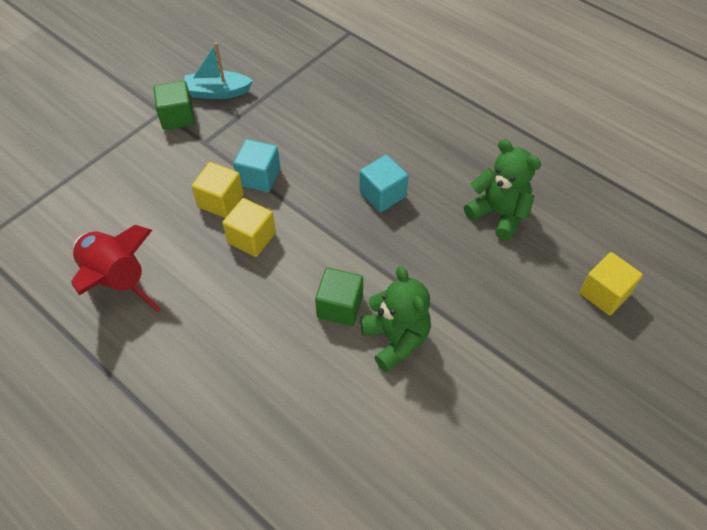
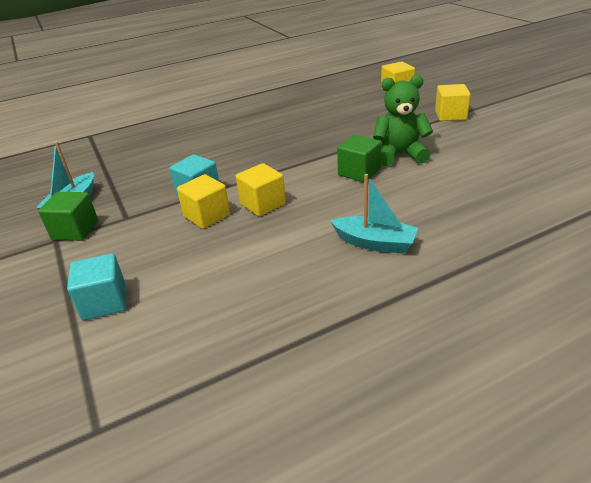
camera: 65 degrees left, 20 degrees down
(117, 280) = (253, 292): red rocket -> none
(204, 355) = (375, 243): none -> turquoise boat
(382, 194) = (266, 143): turquoise cube -> turquoise cube (104, 302)
(498, 214) = (317, 109): green teddy bear -> none
(538, 380) = (450, 115): none -> yellow cube

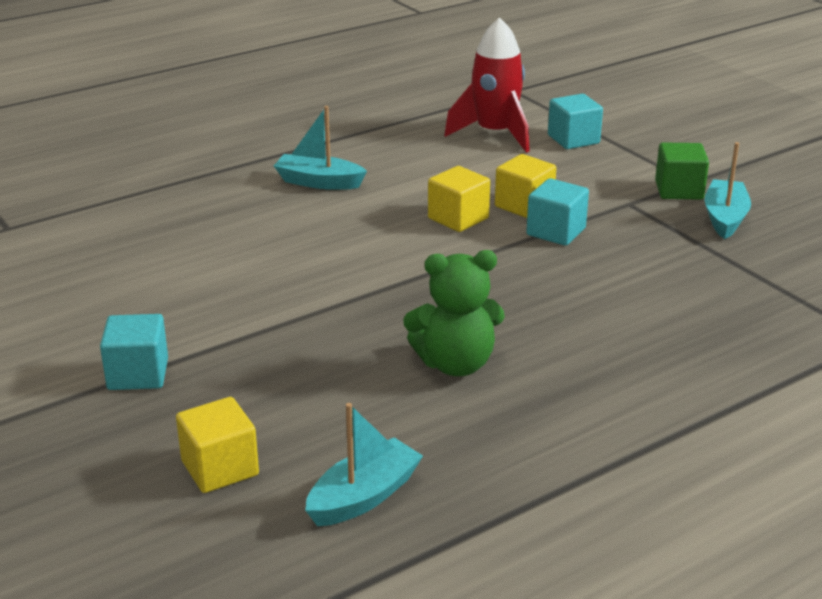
camera: 170 degrees right, 5 degrees down
(181, 315) = (495, 134): none -> red rocket
(340, 86) = (364, 496): none -> turquoise boat
(359, 172) = (330, 259): green cube -> none
(400, 155) = (263, 287): green teddy bear -> green teddy bear (455, 364)
(450, 115) = (138, 374): yellow cube -> turquoise cube

